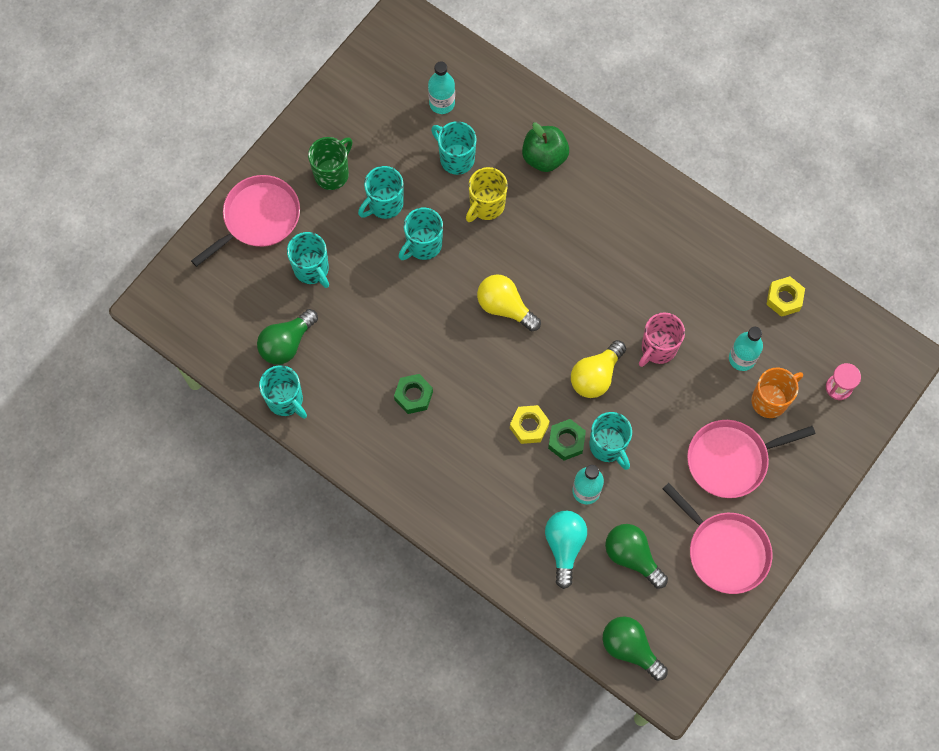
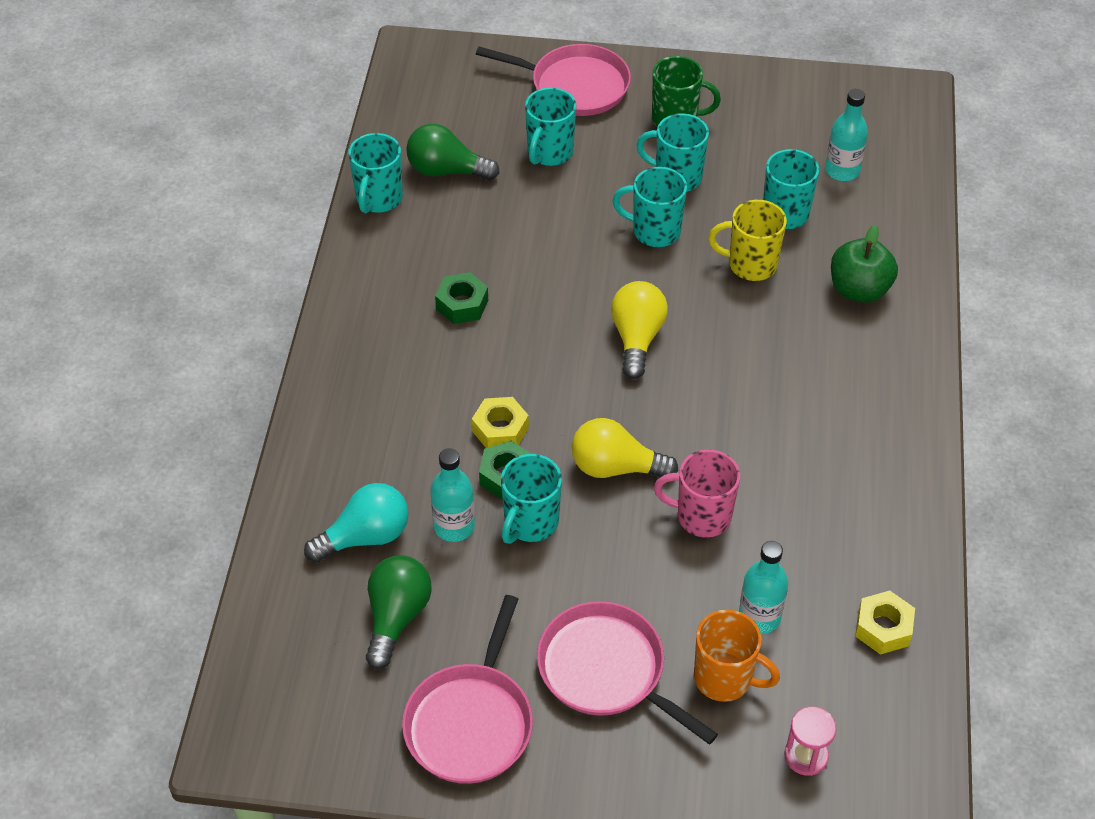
camera: 60 degrees right, 20 degrees down
(630, 648) = (267, 672): green light bulb -> none

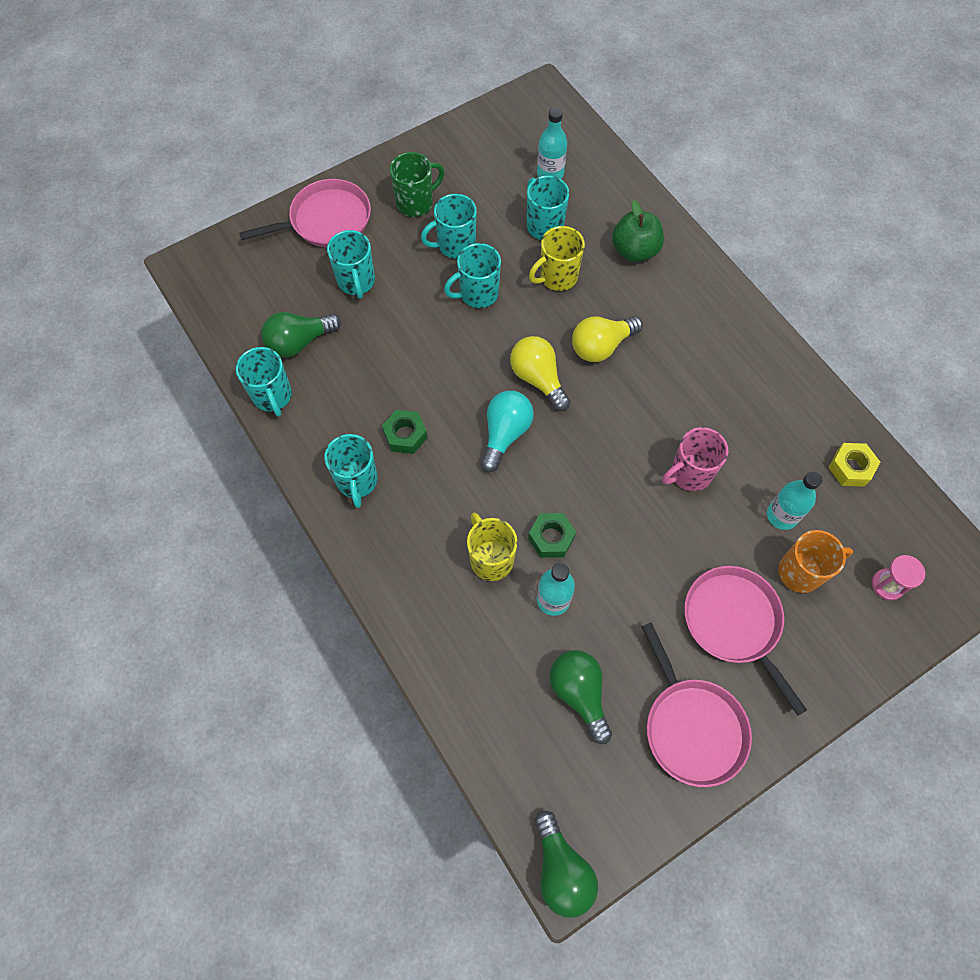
camera: 40 degrees left, 15 degrees up
(233, 738) = (561, 870): none -> green light bulb
(365, 537) = (505, 653): turquoise light bulb -> turquoise light bulb (505, 434)
(433, 454) = (491, 559): none -> yellow mug
(500, 430) = (516, 508): yellow nut -> none
(530, 522) = (596, 559): turquoise mug -> turquoise mug (357, 481)
(607, 670) = (734, 623): pink pan -> pink pan turned 60 degrees clockwise
(615, 467) = (610, 480): yellow light bulb -> yellow light bulb (601, 346)

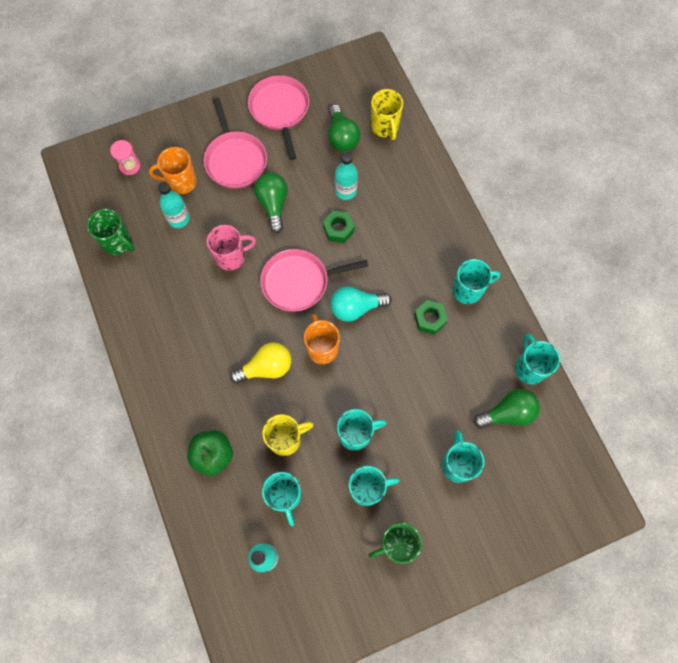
camera: 170 degrees left, 5 degrees up
(326, 220) = (480, 538): pink pan -> pink pan (299, 282)
(357, 481) = (468, 290): turquoise mug -> turquoise mug turned 75 degrees clockwise
(491, 559) = (381, 222): yellow mug -> yellow mug (385, 127)
(505, 434) = (356, 308): turquoise light bulb -> turquoise light bulb turned 45 degrees clockwise
(538, 379) = (322, 348): yellow light bulb -> orange mug
(561, 870) = (371, 58): green light bulb -> green light bulb (273, 204)
(850, 468) = (118, 242): yellow nut -> green mug

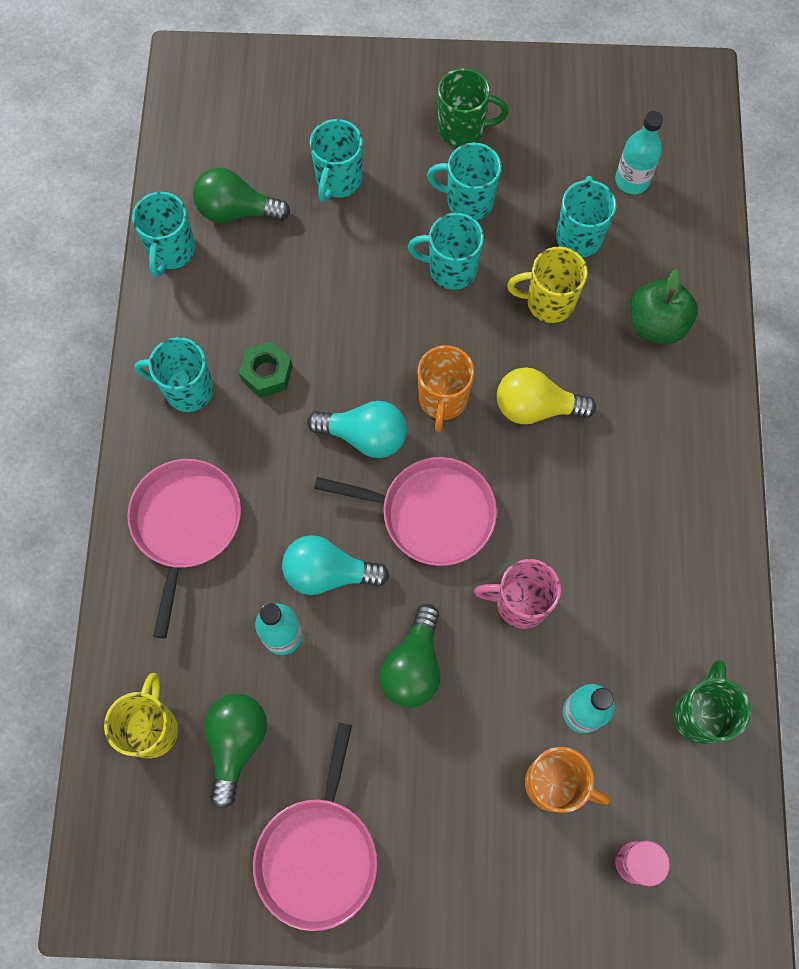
camera: 155 degrees left, 0 degrees up
(118, 242) = (700, 714): green mug -> green mug turned 45 degrees clockwise
(235, 160) = (442, 785): pink pan -> pink pan (185, 524)
(338, 229) = (328, 573): green nut -> turquoise light bulb

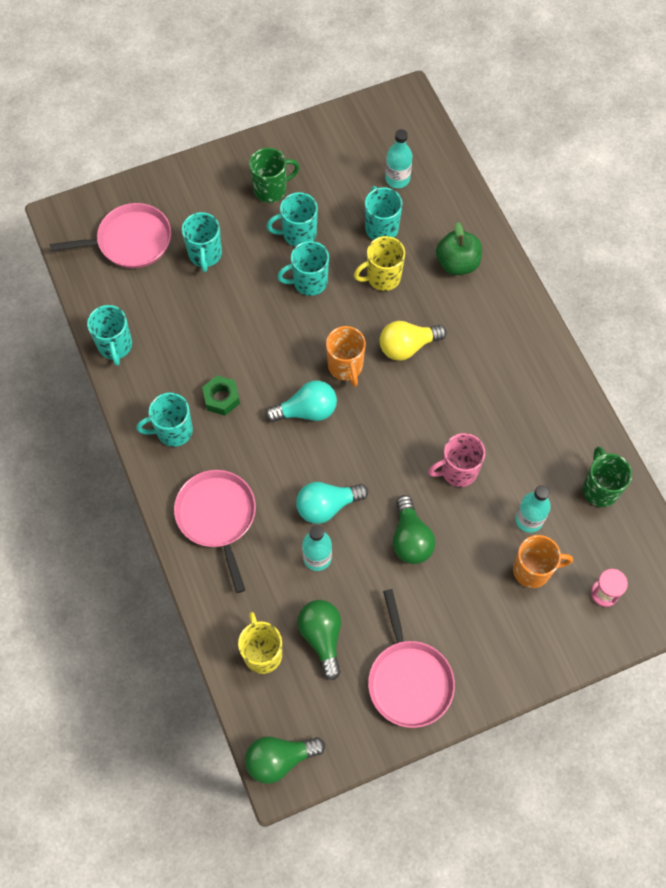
camera: 25 degrees left, 5 degrees down
(236, 210) = (146, 302): green light bulb -> green light bulb (279, 759)
(431, 513) = (374, 440): pink pan -> pink pan (130, 241)

